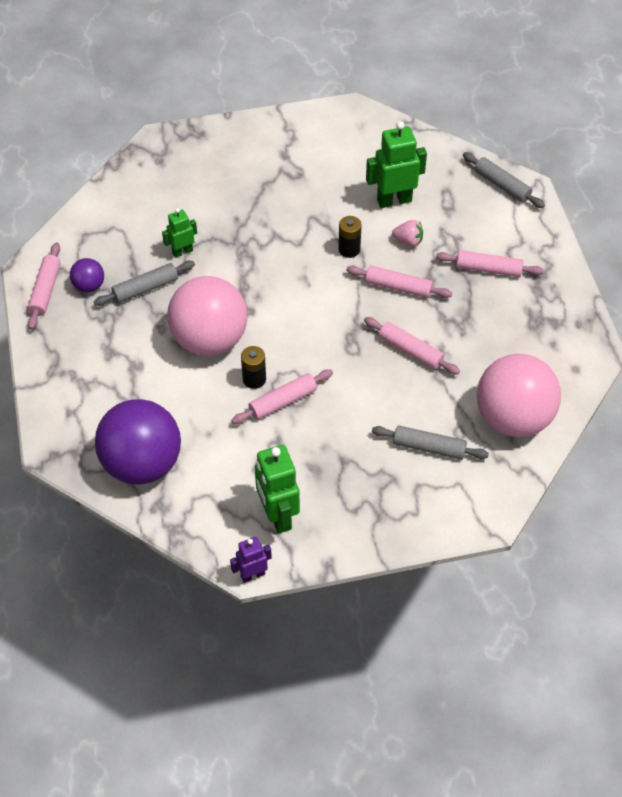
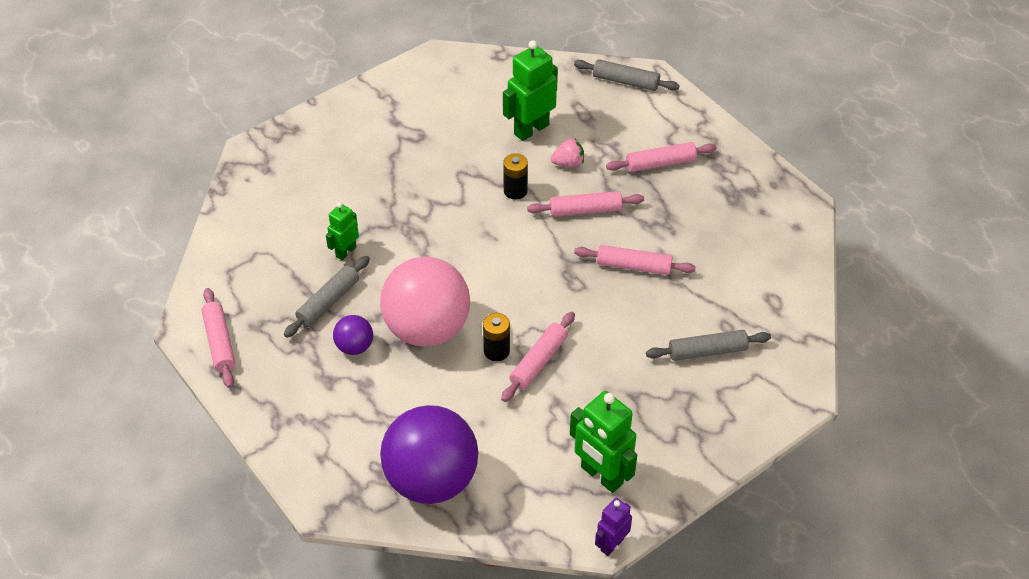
camera: 25 degrees left, 5 degrees down
(89, 286) = (265, 321): purple ball -> purple ball (354, 346)
(513, 418) = (768, 293): pink ball -> none

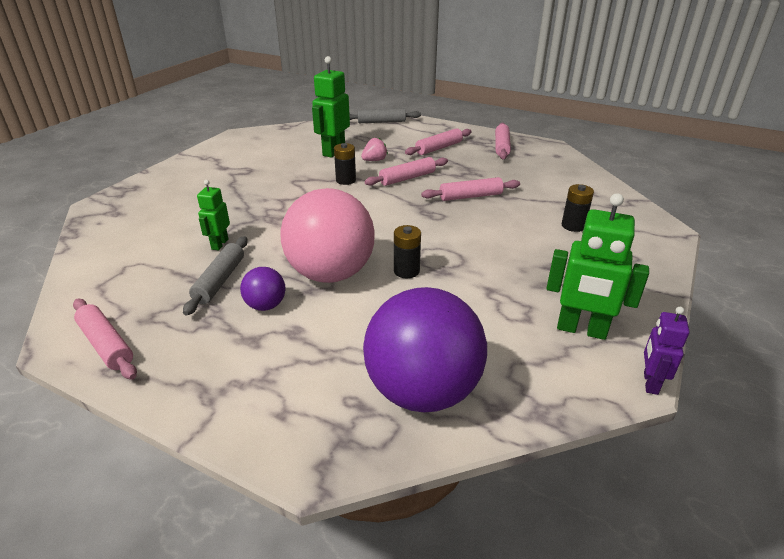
camera: 25 degrees left, 15 degrees down
(539, 362) = (449, 268): pink rolling pin -> pink rolling pin (501, 146)
(707, 351) = (573, 226): grey rolling pin -> black battery

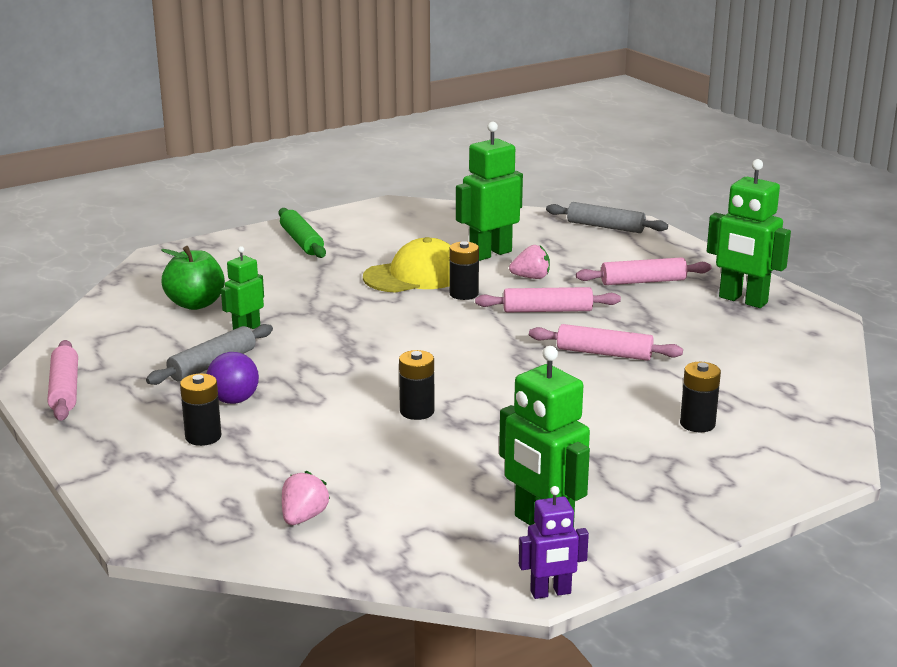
camera: 30 degrees right, 10 degrees down
(160, 235) = (195, 304): none -> green apple
(200, 171) = (301, 242): none -> green rolling pin
(271, 347) = (203, 437): none -> black battery
(302, 176) = (415, 275): none -> yellow cap
(331, 273) = (331, 390): pink ball -> none
(422, 391) = (303, 517): purple ball -> pink strawberry
(501, 146) = (742, 300): pink rolling pin -> green robot
(650, 383) = (550, 592): purple robot -> purple robot turned 150 degrees counterclockwise

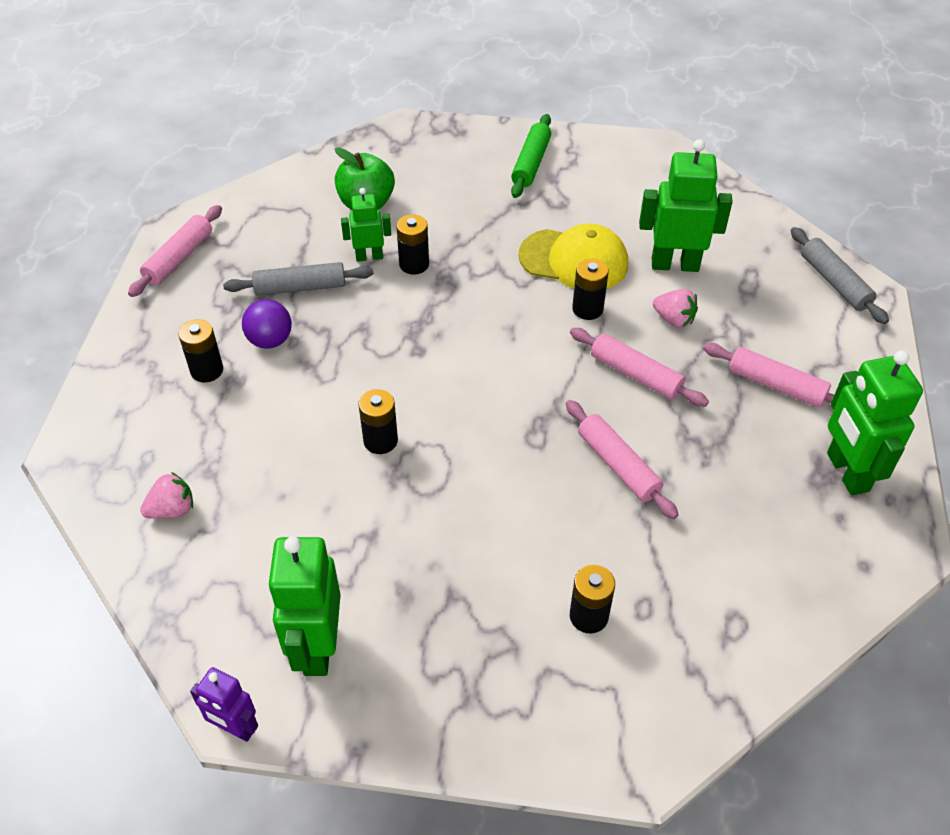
camera: 40 degrees right, 25 degrees up
(292, 319) = (414, 264): none -> black battery

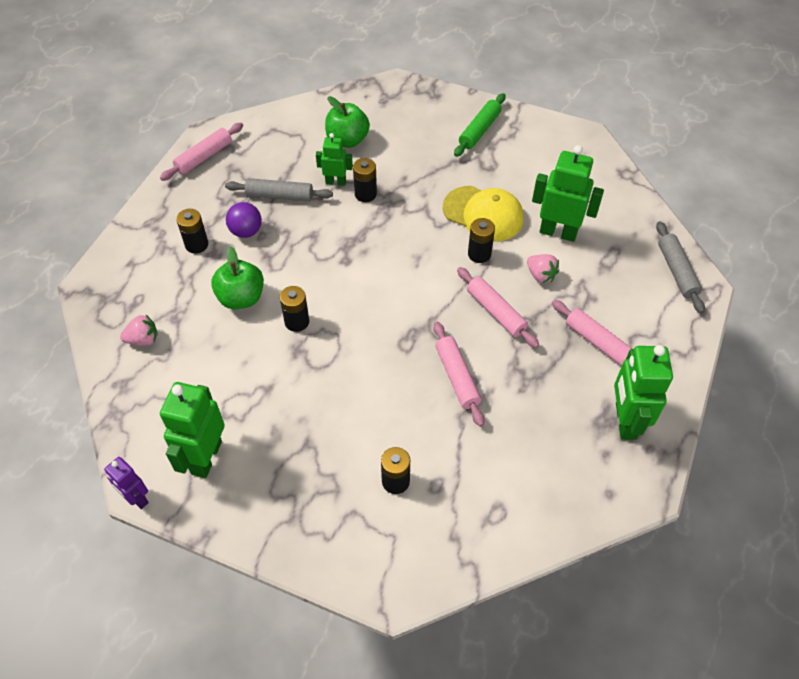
camera: 15 degrees right, 5 degrees up
(293, 426) = (241, 298): none -> green apple

